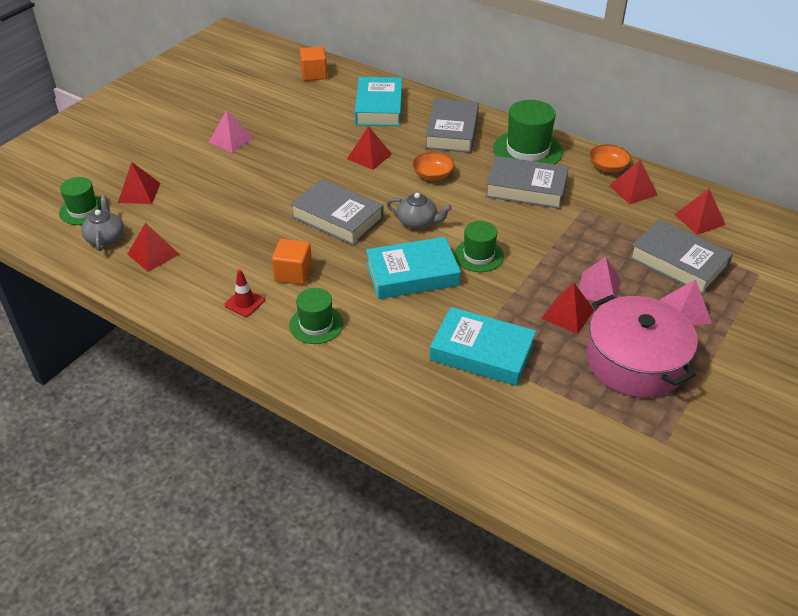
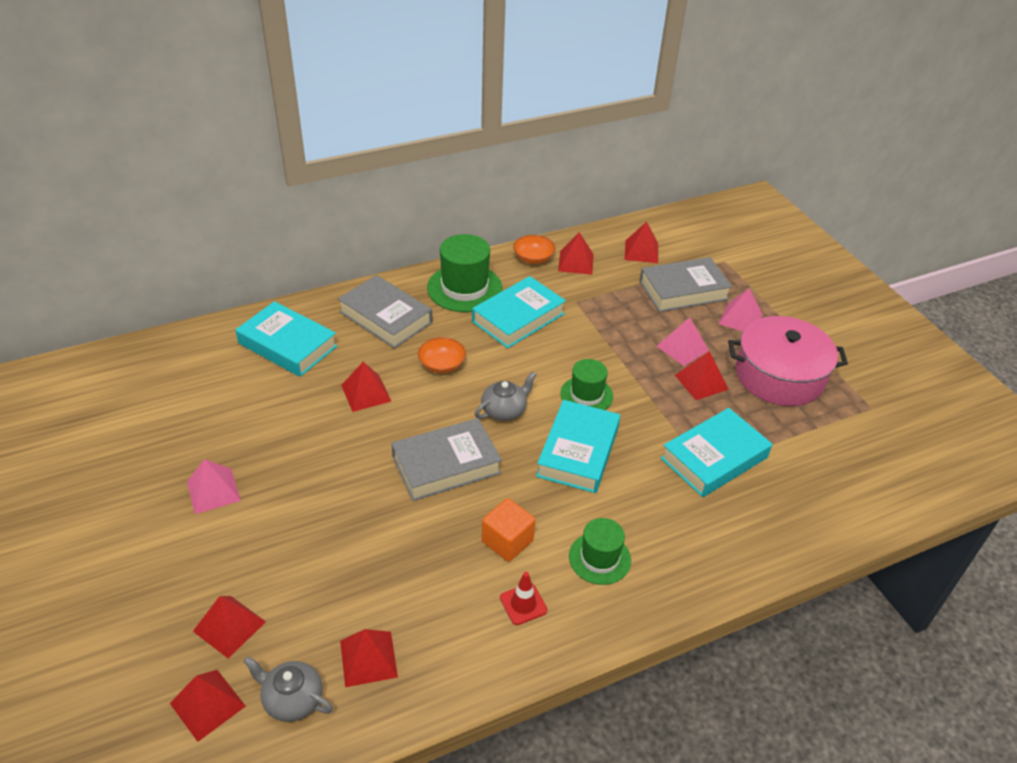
camera: 60 degrees left, 0 degrees up
(83, 210) = (207, 704): green hat -> red pyramid
(314, 74) = (164, 363): orange cube -> none
(526, 188) = (518, 317): grey book -> turquoise book

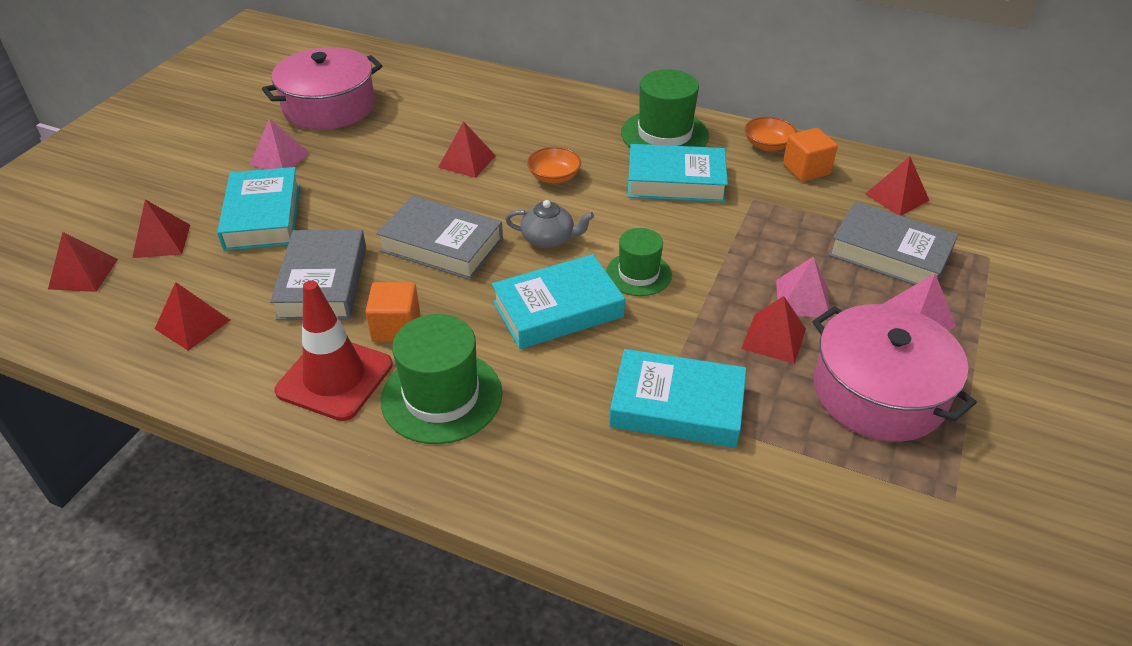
camera: 50 degrees right, 0 degrees up
(181, 421) = (329, 107): none -> pink pot
(287, 345) = (466, 99): turquoise book -> turquoise book (263, 216)
(292, 699) = (120, 309): grey teapot -> none
(385, 317) = (565, 120): grey book -> grey book (323, 282)
(523, 604) = (335, 378): red traffic cone -> red traffic cone, size x2.07
(576, 262) = (806, 169): red pyramid -> orange cube
(599, 558) = (441, 396): green hat -> green hat, size x1.60

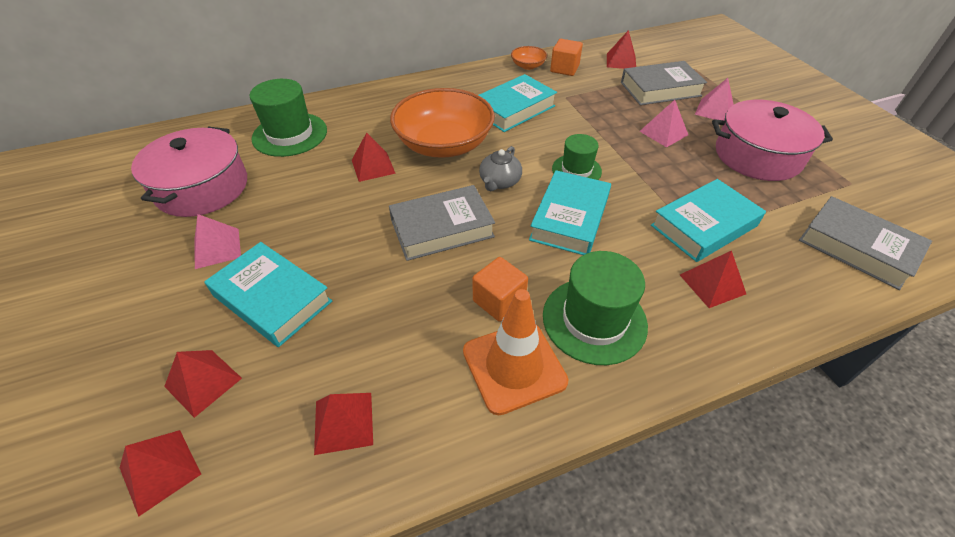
camera: 45 degrees left, 5 degrees up
(323, 282) = (400, 310): grey book -> grey book (857, 247)
(335, 378) = (514, 366): red traffic cone -> orange traffic cone
(549, 239) = (499, 182): grey teapot -> grey teapot turned 150 degrees clockwise
(554, 177) = (444, 144): orange bowl -> orange bowl, size x2.30
(664, 134) = (468, 87): green hat -> green hat (290, 134)
(774, 338) = (684, 160): red pyramid -> red pyramid (712, 284)

